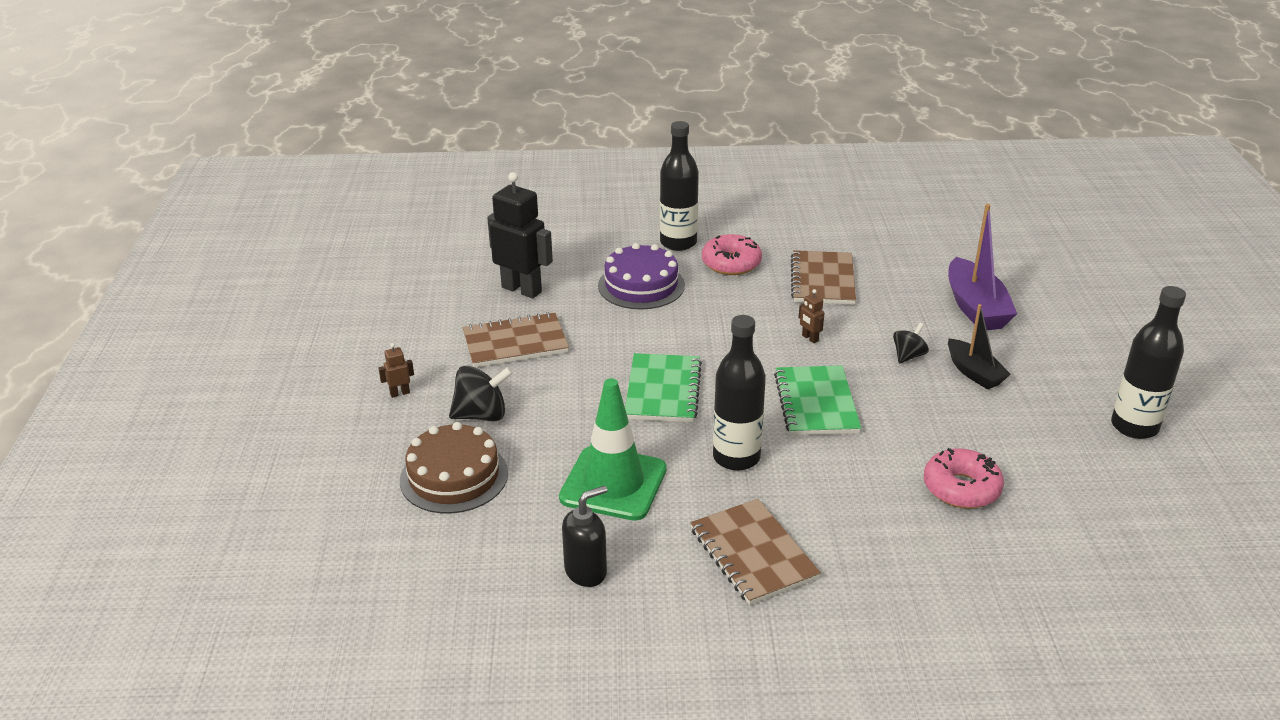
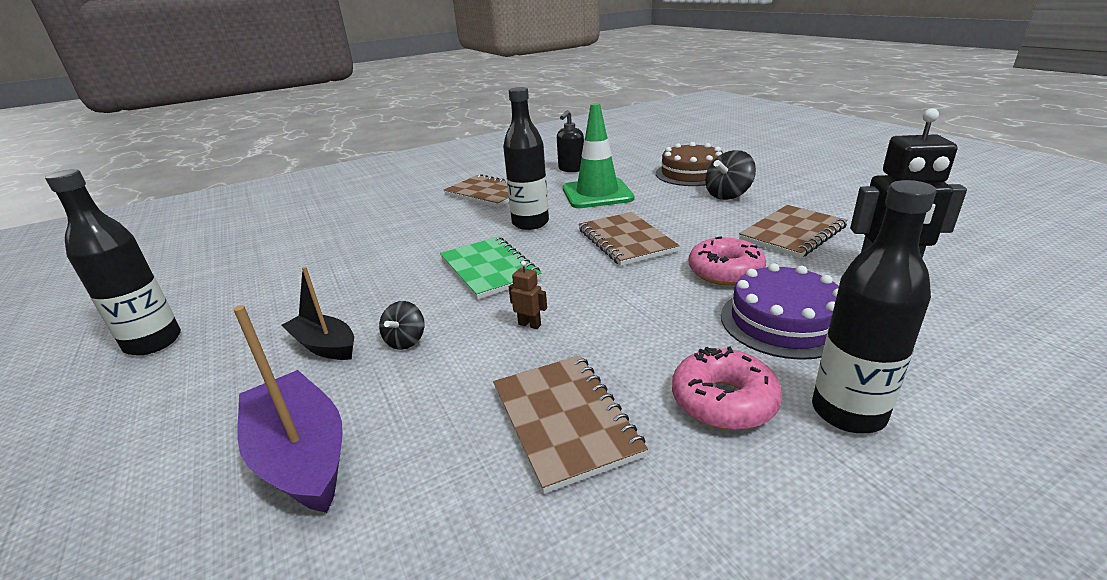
camera: 155 degrees right, 5 degrees down
(400, 393) = (800, 189): brown robot -> none
(662, 390) = (626, 241): green notebook -> brown notebook
(961, 488) = (353, 252): pink donut -> pink donut (725, 272)

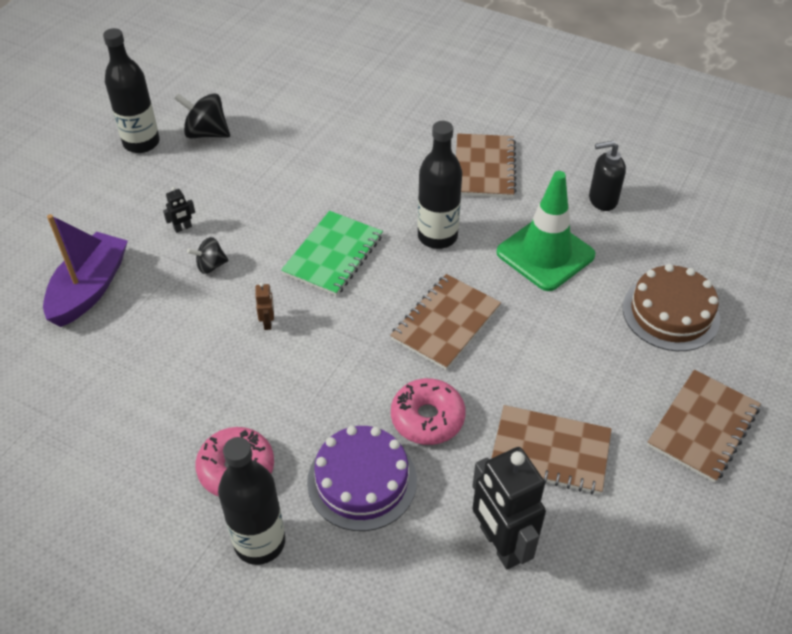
camera: 55 degrees right, 20 degrees up
(325, 346) = (183, 228): black boat -> black robot
(564, 421) = (174, 392): brown notebook -> brown notebook (702, 427)
(728, 195) = (623, 368): black spinning top -> black spinning top (206, 133)

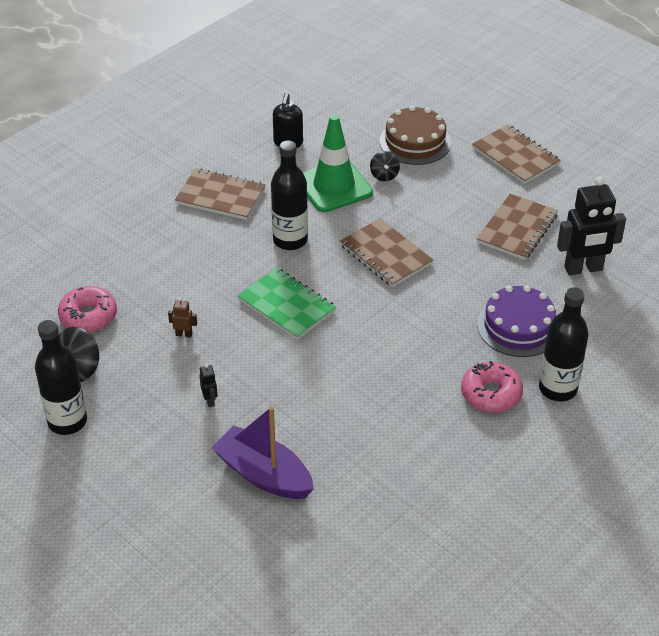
camera: 75 degrees left, 5 degrees down
(210, 266) = (267, 386): black spinning top -> black spinning top (384, 175)
(268, 322) = (349, 357): brown robot -> brown robot (184, 334)
(427, 418) = (472, 282): pink donut -> pink donut (88, 316)

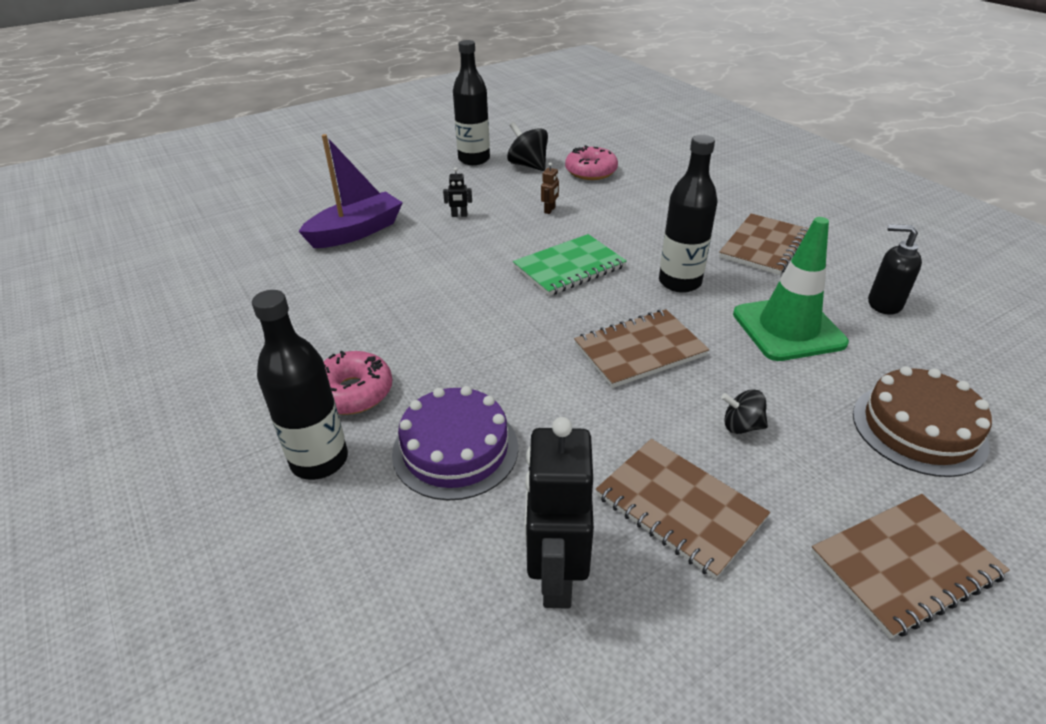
camera: 105 degrees right, 5 degrees down
(384, 175) = (819, 378): black spinning top -> black spinning top (741, 426)

